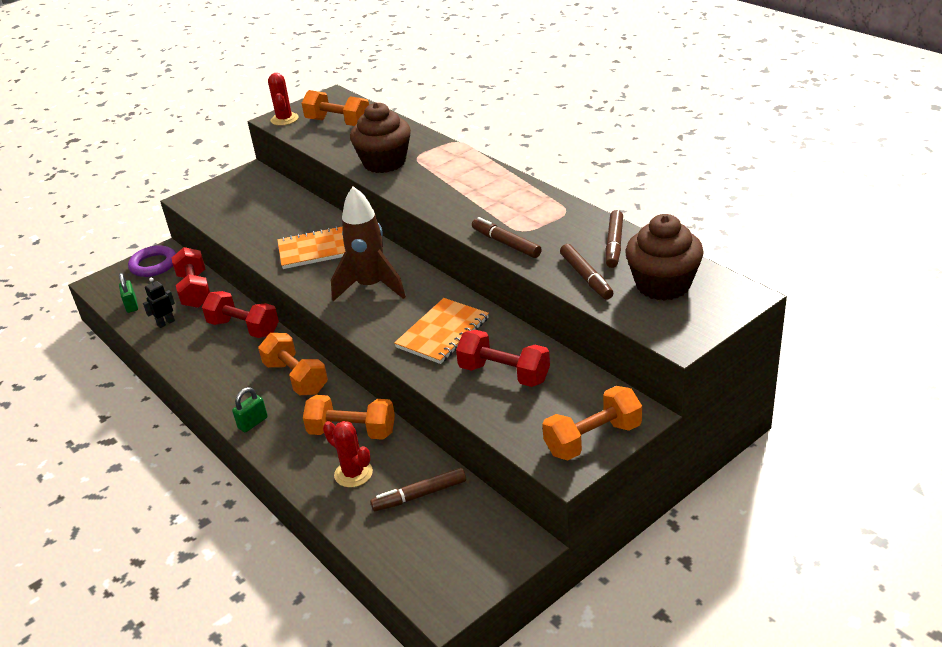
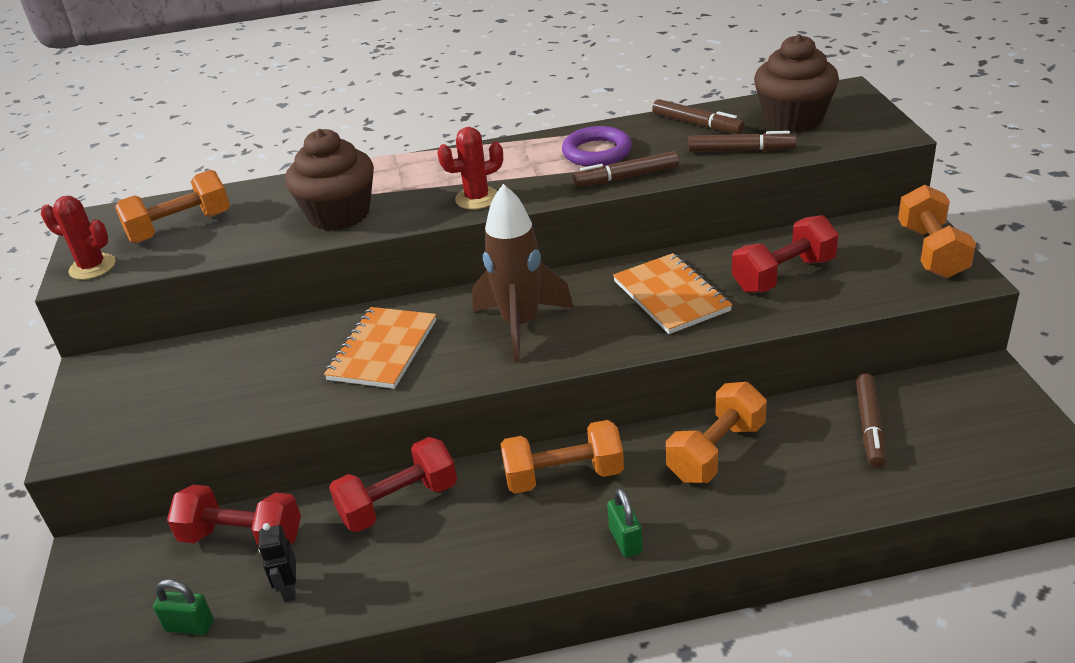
camera: 60 degrees left, 0 degrees up
(153, 265) = (106, 574): purple ring -> purple ring (597, 152)
(353, 473) = (797, 469): red cactus -> red cactus (477, 198)

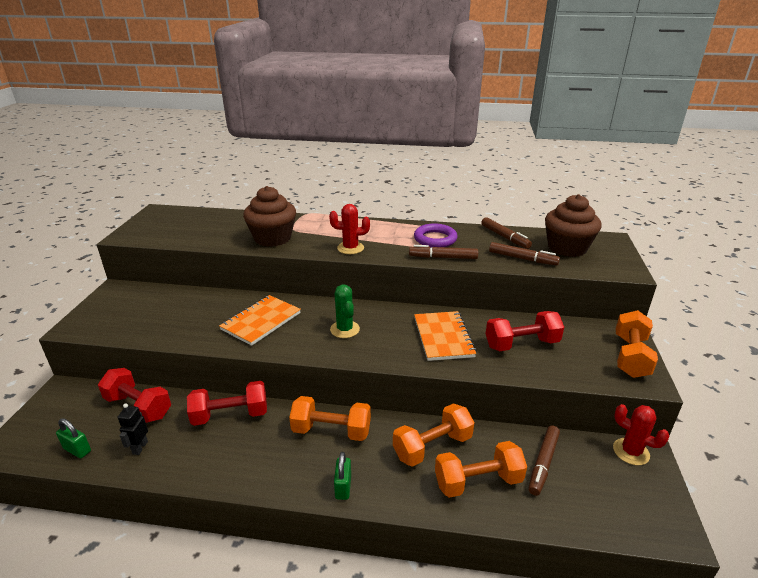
camera: 15 degrees right, 5 degrees down
(92, 267) = (135, 234): red cactus -> red cactus (631, 452)
(180, 227) = (191, 225): orange dumbbell -> orange dumbbell (478, 481)
(521, 325) = (345, 329): brown rocket -> green cactus

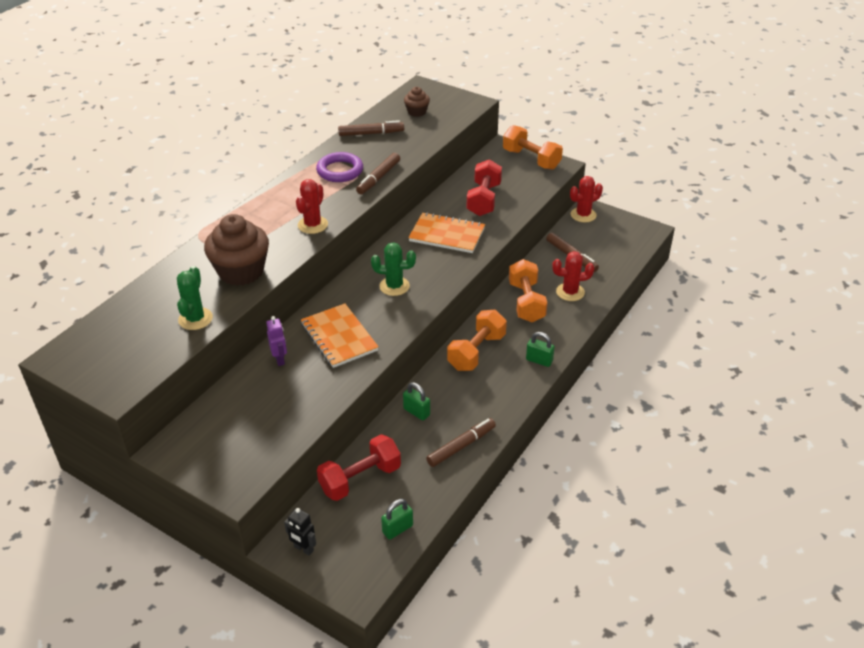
camera: 65 degrees left, 10 degrees up
(140, 447) = (422, 481): black robot -> black robot (303, 549)
(209, 238) = (195, 319): none -> green cactus
(223, 303) = (280, 359): none -> purple robot
(230, 415) = (416, 412): red dumbbell -> green padlock
(478, 481) = (570, 292): orange dumbbell -> red cactus
(522, 259) = (416, 140): brown marker -> brown marker (461, 446)
(567, 248) = (417, 112): brown cupcake -> brown cupcake, size x0.51

